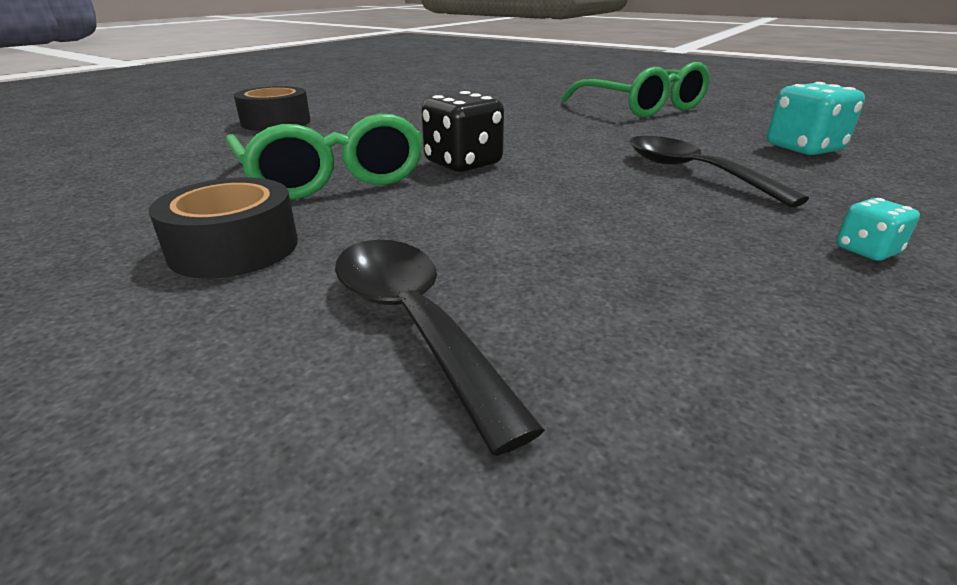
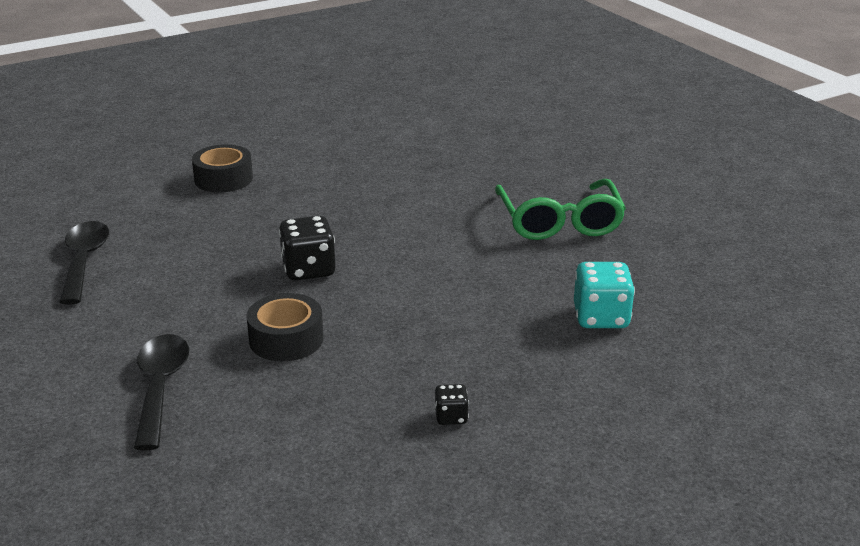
camera: 25 degrees right, 0 degrees up
(234, 248) = (115, 315): black tape -> black tape (286, 339)
(331, 176) = (210, 262): green glasses -> none
(693, 172) = (459, 322): black spoon -> black spoon (84, 261)
(866, 251) = (451, 417): turquoise dice -> black dice

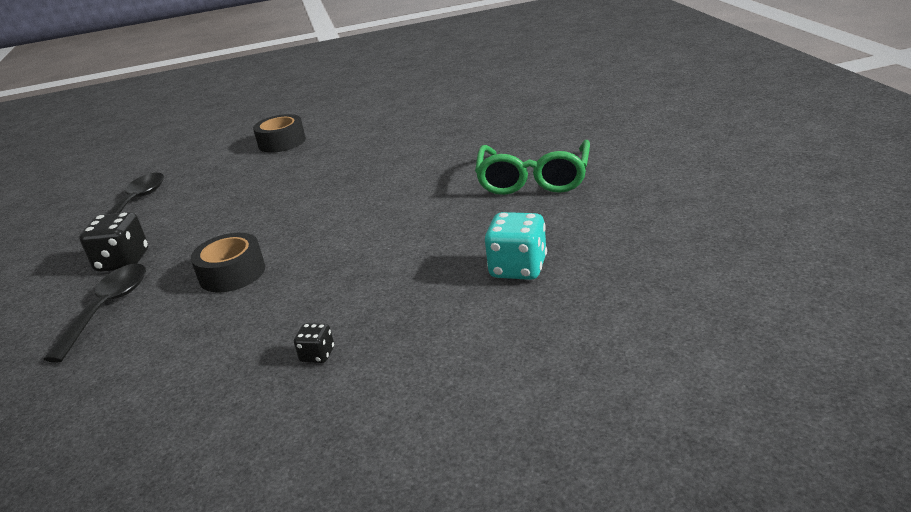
camera: 20 degrees right, 0 degrees up
(308, 270) = (293, 215): black dice -> black dice (123, 261)

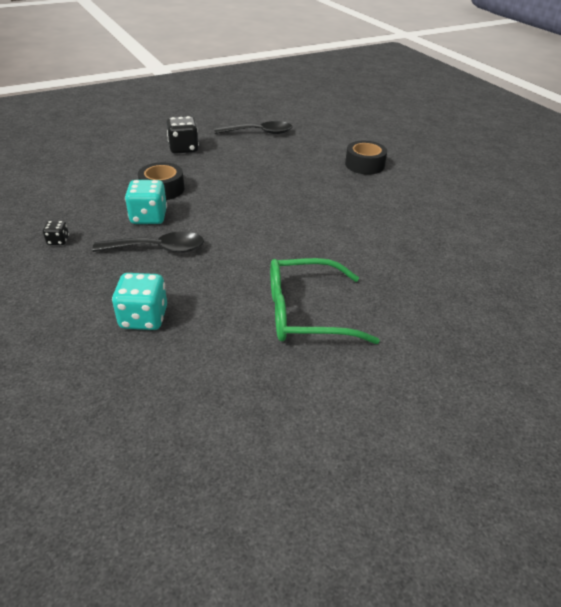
camera: 70 degrees right, 10 degrees up
(107, 308) = (131, 158): black spoon -> black spoon (158, 249)
(302, 279) = (149, 217): none -> turquoise dice

